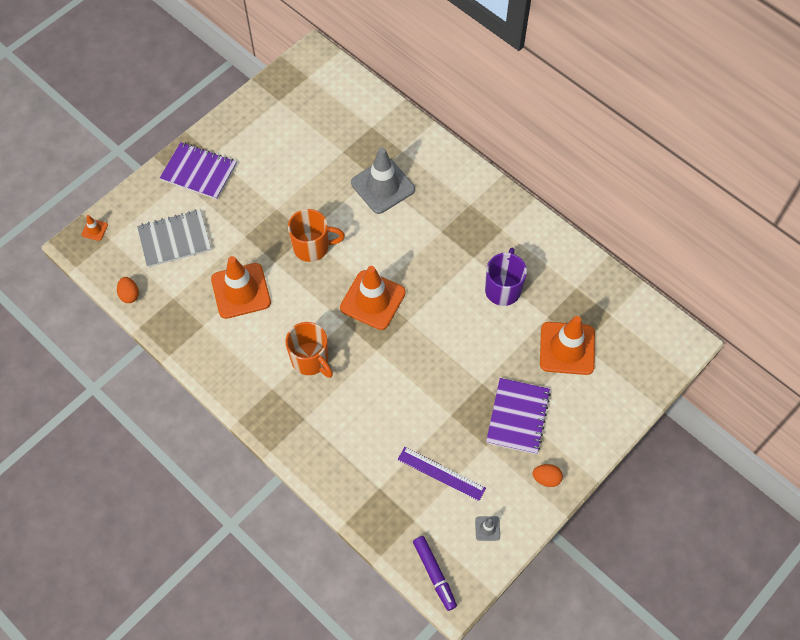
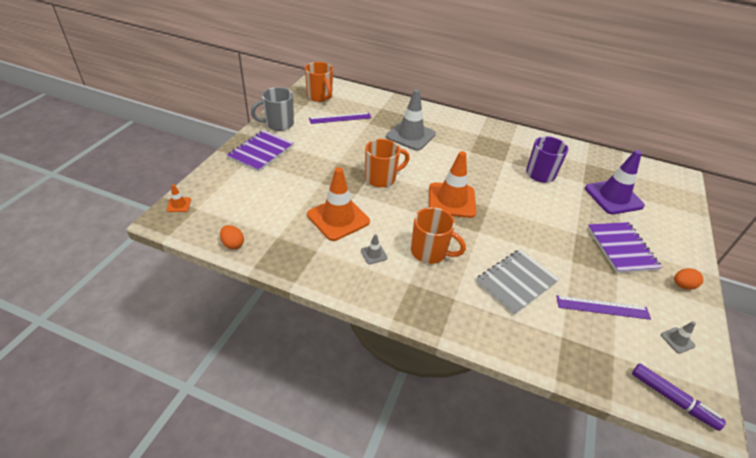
camera: 25 degrees left, 20 degrees down
(174, 239) = (259, 196): grey notebook -> grey notebook (516, 282)
(199, 172) = (261, 152): purple notebook -> purple notebook turned 60 degrees counterclockwise
(235, 129) = (278, 124): none -> grey mug
(255, 346) = (373, 254): none -> grey traffic cone
(305, 87) = (320, 96): none -> orange mug
(312, 134) = (340, 118): none -> purple ruler
(567, 348) = (613, 197): orange traffic cone -> purple traffic cone

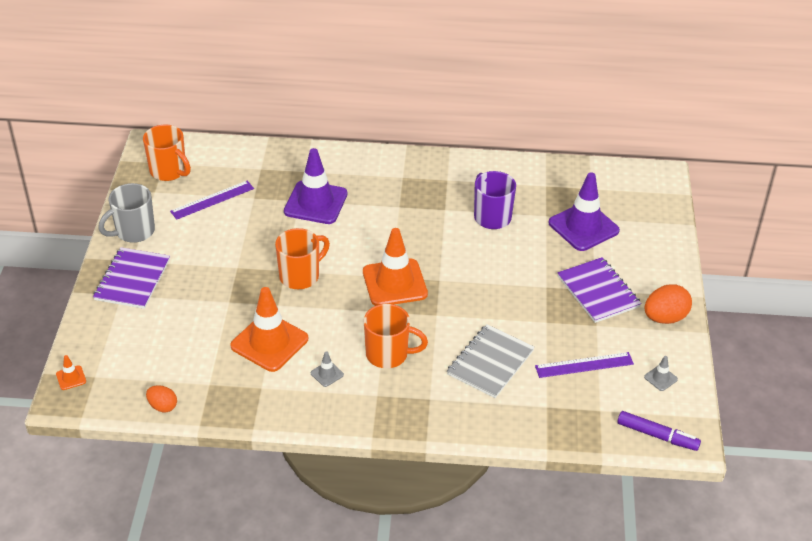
camera: 15 degrees left, 0 degrees up
(410, 135) = (315, 203): grey traffic cone -> purple traffic cone
(682, 285) = (665, 318): orange egg -> orange egg, size x1.65

